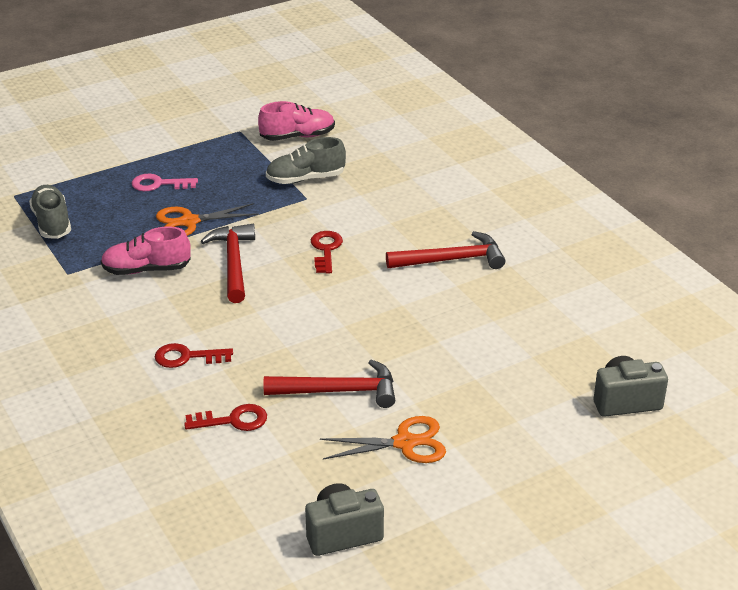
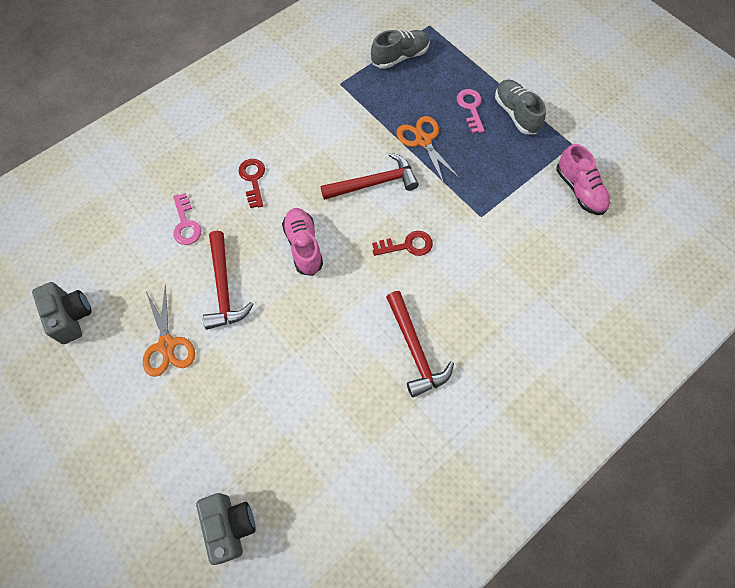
camera: 80 degrees right, 30 degrees up
(147, 269) = (354, 129): pink shoe -> pink shoe (304, 246)
(233, 420) = (186, 224): red key -> pink key
(306, 179) = (511, 210): grey shoe -> grey shoe (516, 114)

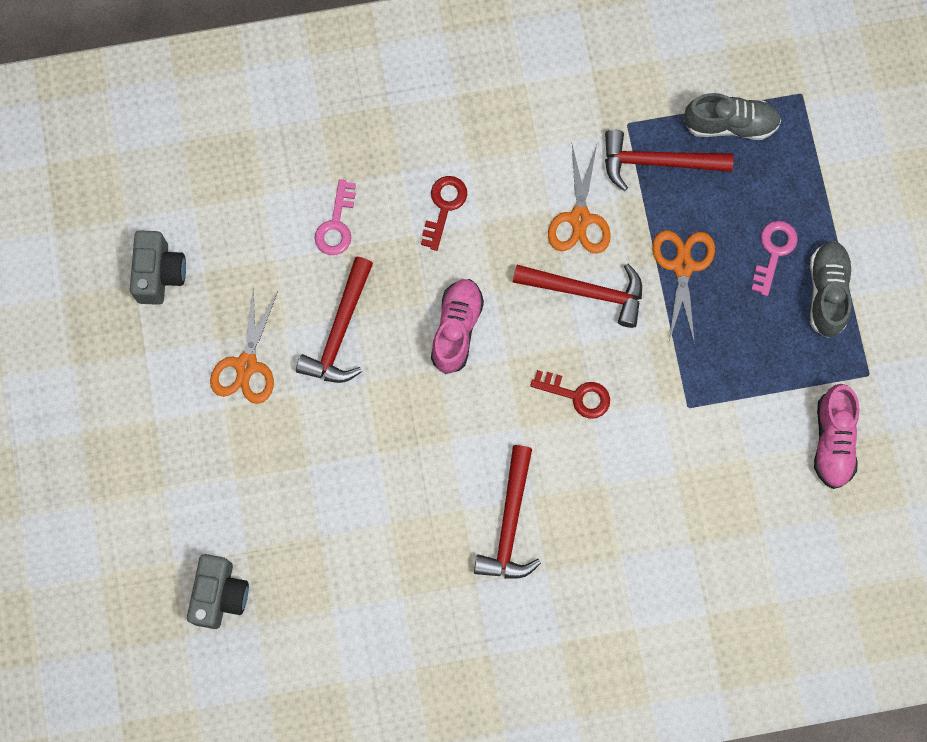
camera: 30 degrees right, 10 degrees up
(344, 145) = (580, 218): none -> orange scissors
(371, 95) = (657, 162): none -> red hammer

